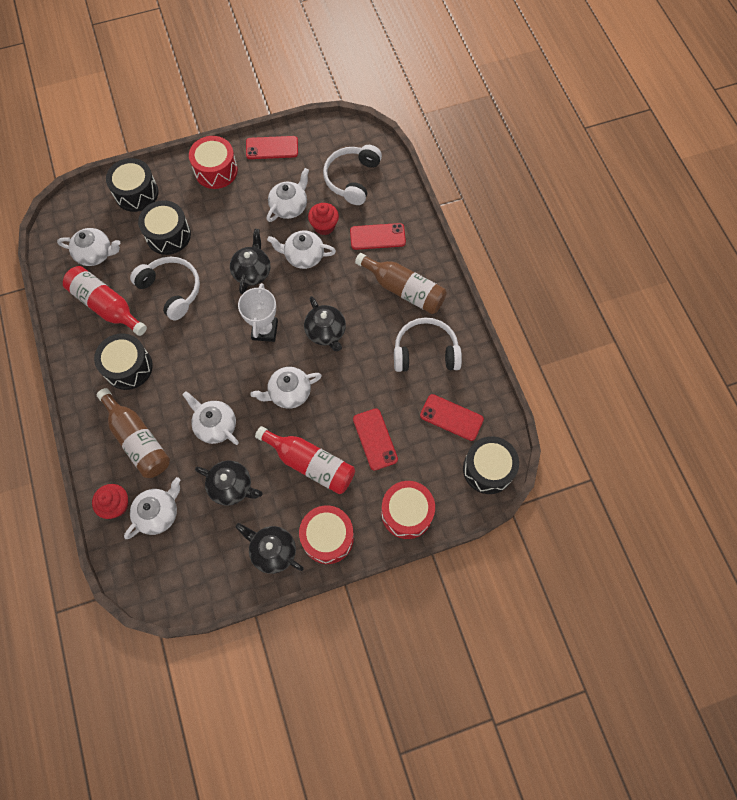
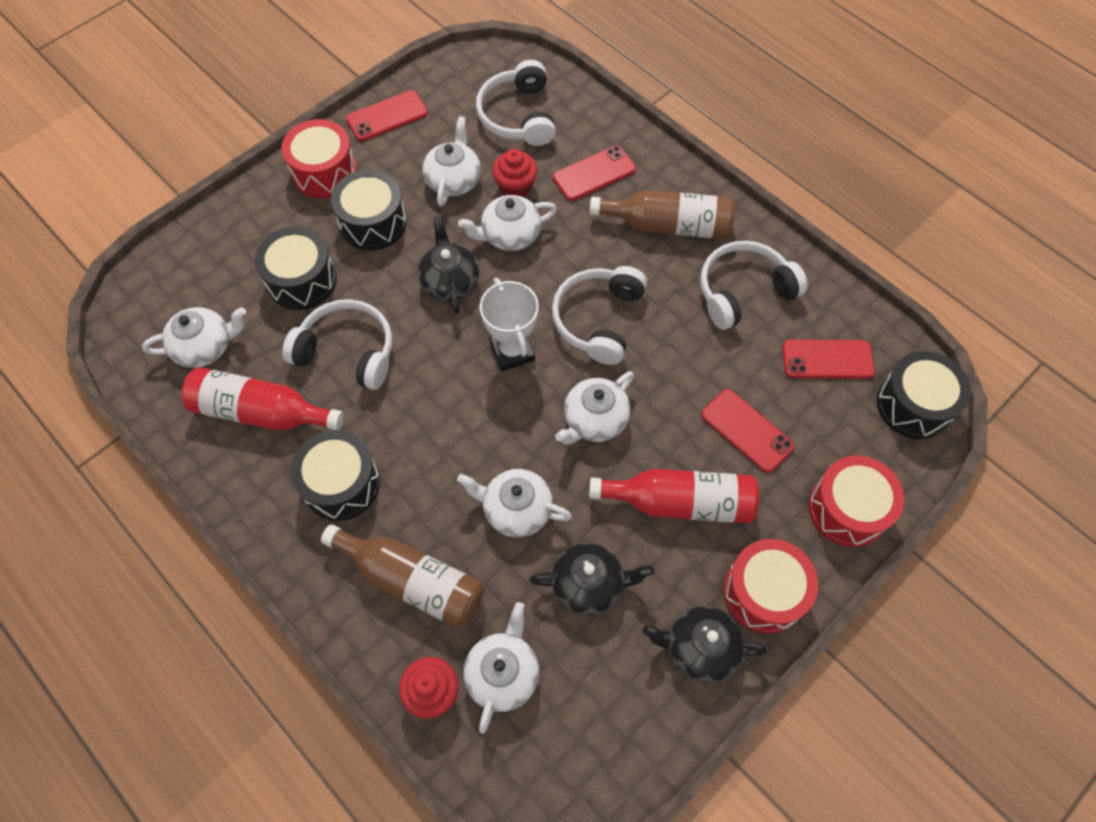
camera: 25 degrees left, 5 degrees down
(136, 193) = (223, 242): black drum -> black drum (373, 222)
(326, 332) = (598, 319): black teapot -> white headphones

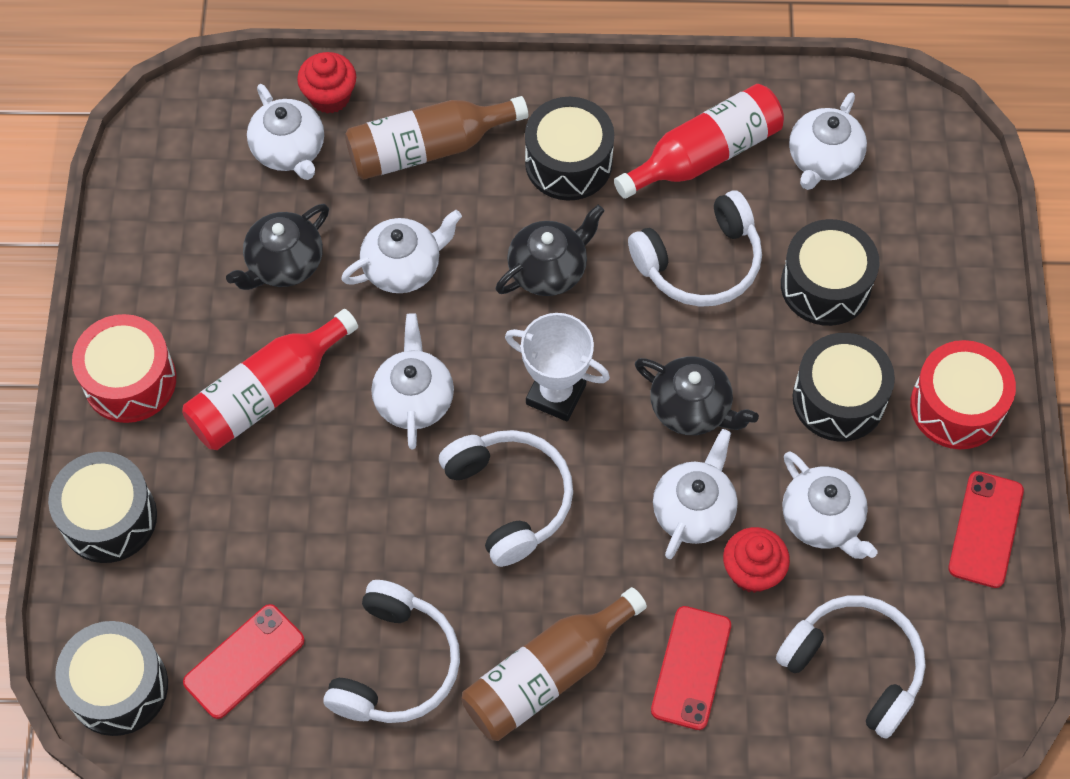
camera: 135 degrees right, 0 degrees up
(699, 648) = (149, 293): black teapot -> black teapot (549, 269)
(747, 430) = (263, 512): red phone -> none
(847, 509) = (109, 518): red drum -> black drum

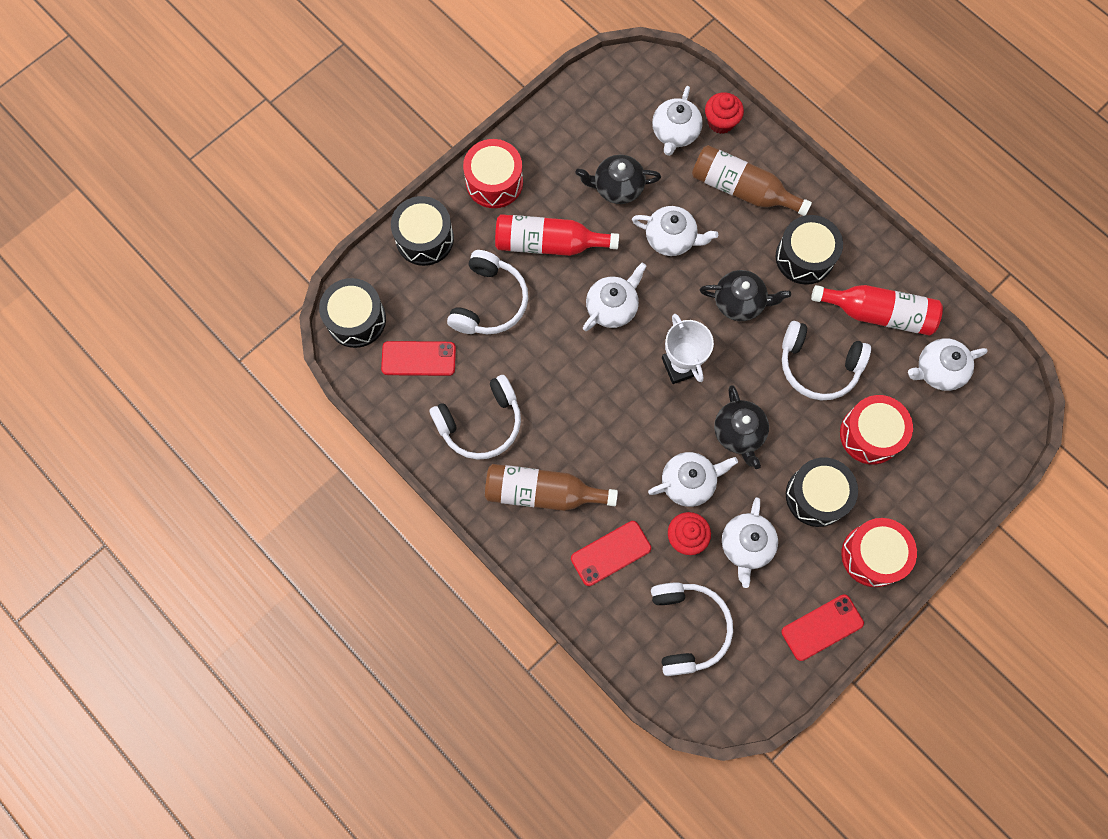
camera: 45 degrees right, 10 degrees up
(510, 498) = (608, 395): white headphones -> white headphones (489, 302)
(825, 285) = (870, 434): black drum -> red drum

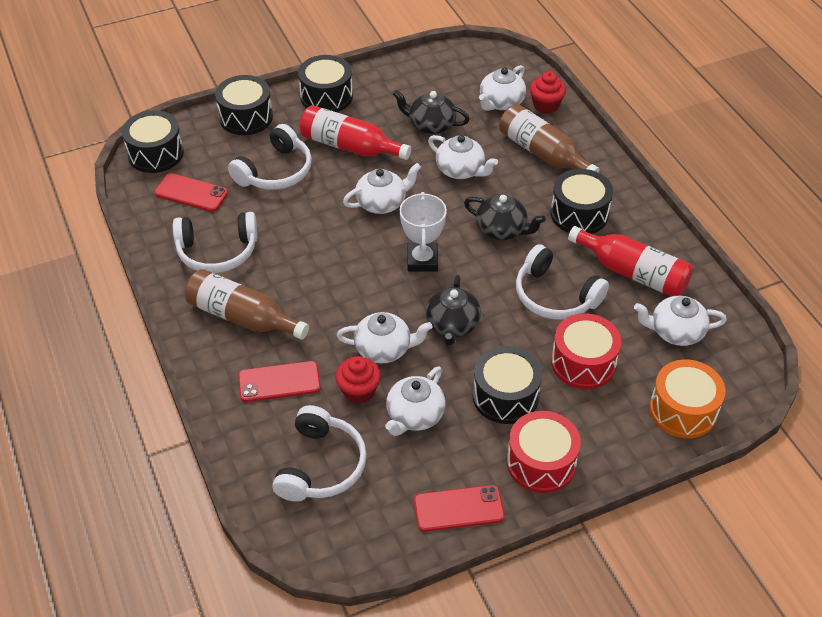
camera: 20 degrees right, 25 degrees down
(494, 182) = (326, 96): red drum -> black drum
(972, 456) = (683, 410): none -> orange drum

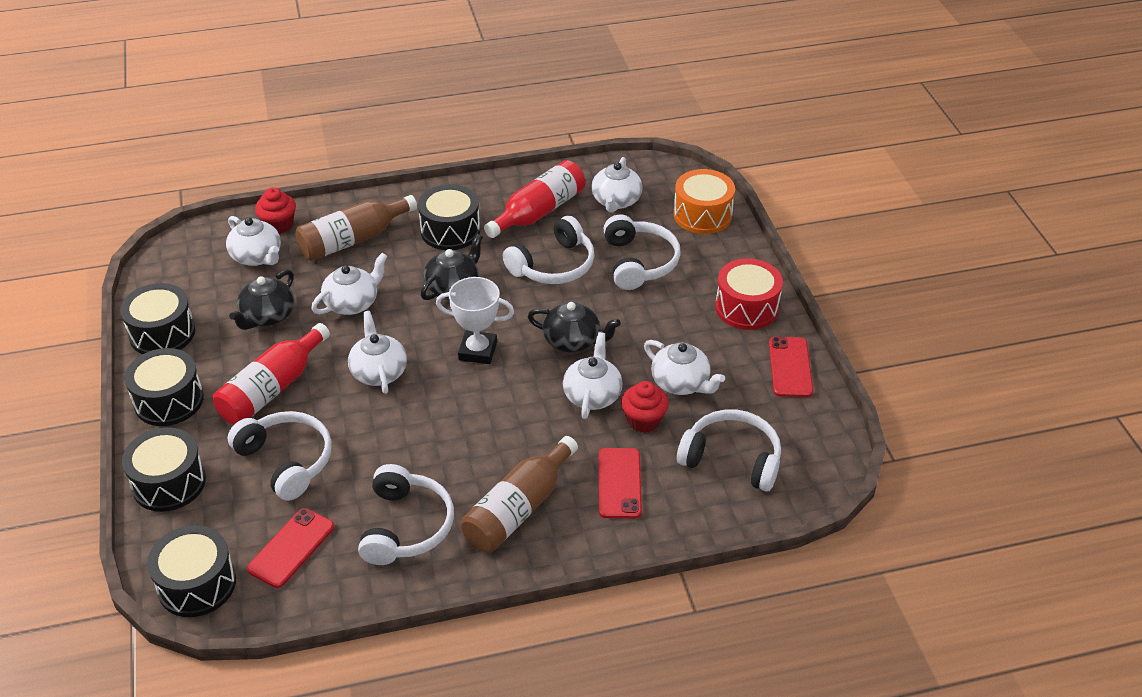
camera: 80 degrees left, 5 degrees down
(505, 396) = (669, 318): black drum -> black drum (162, 333)
(583, 363) = (639, 262): red drum -> white headphones

